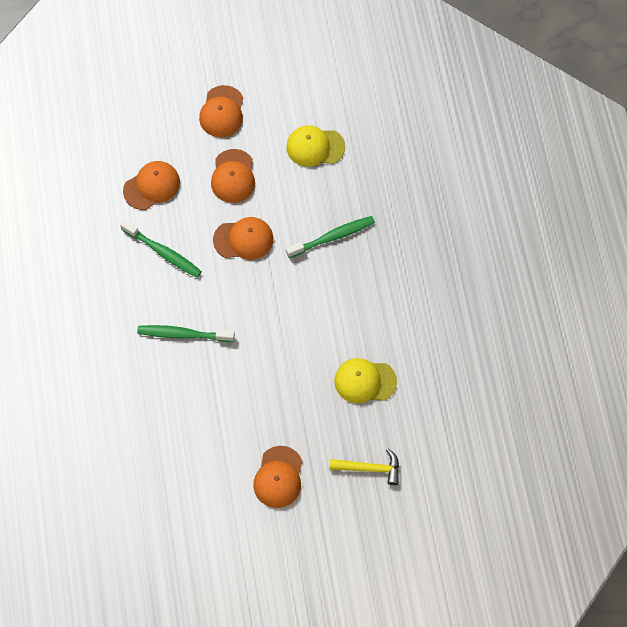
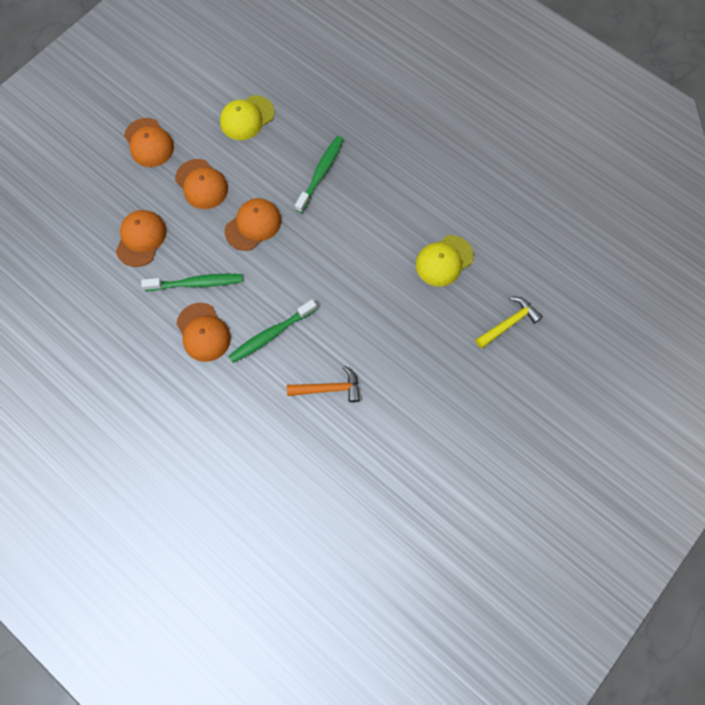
camera: 40 degrees left, 5 degrees up
(189, 407) = (328, 388): none -> orange hammer
(278, 477) = (448, 386): orange cap -> orange cap (203, 332)

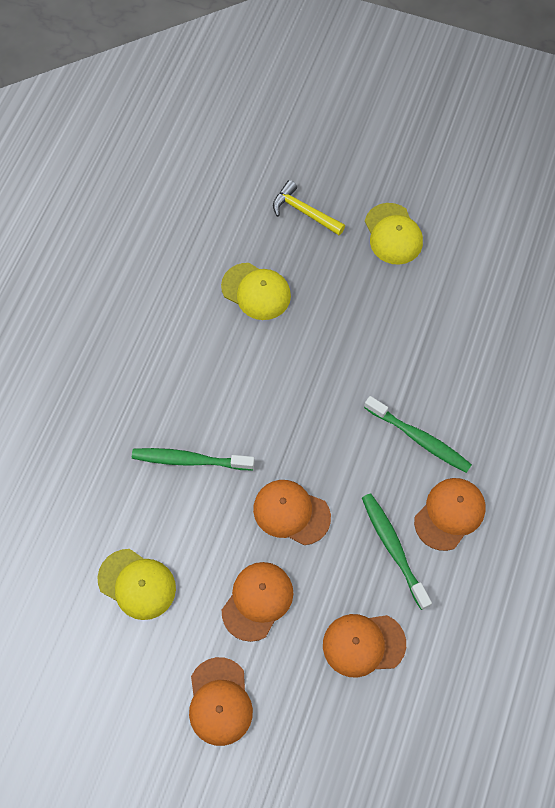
camera: 110 degrees left, 5 degrees down
(149, 143) = (219, 701): orange cap -> orange cap turned 135 degrees clockwise
(328, 388) = (452, 358): orange hammer -> none
(463, 388) = (393, 234): none -> yellow cap

